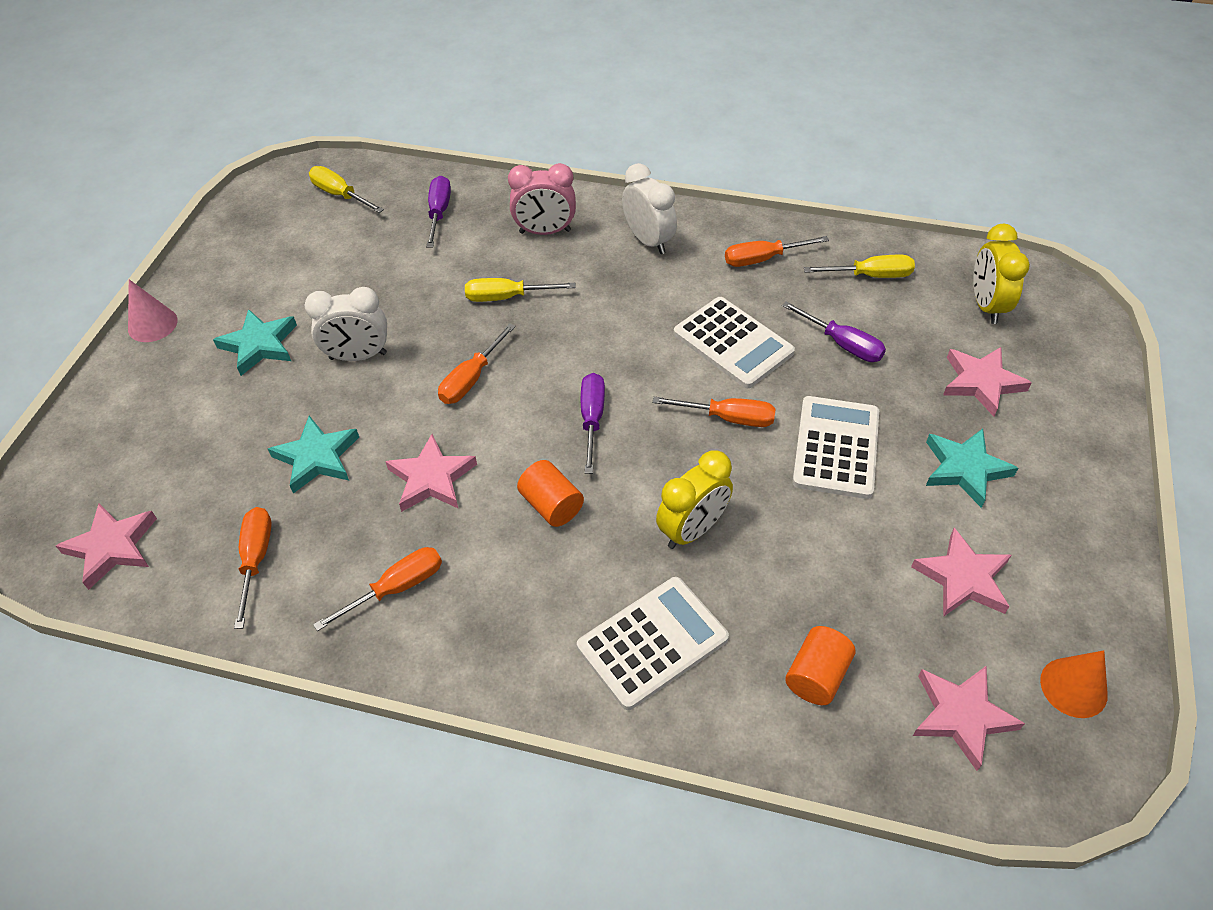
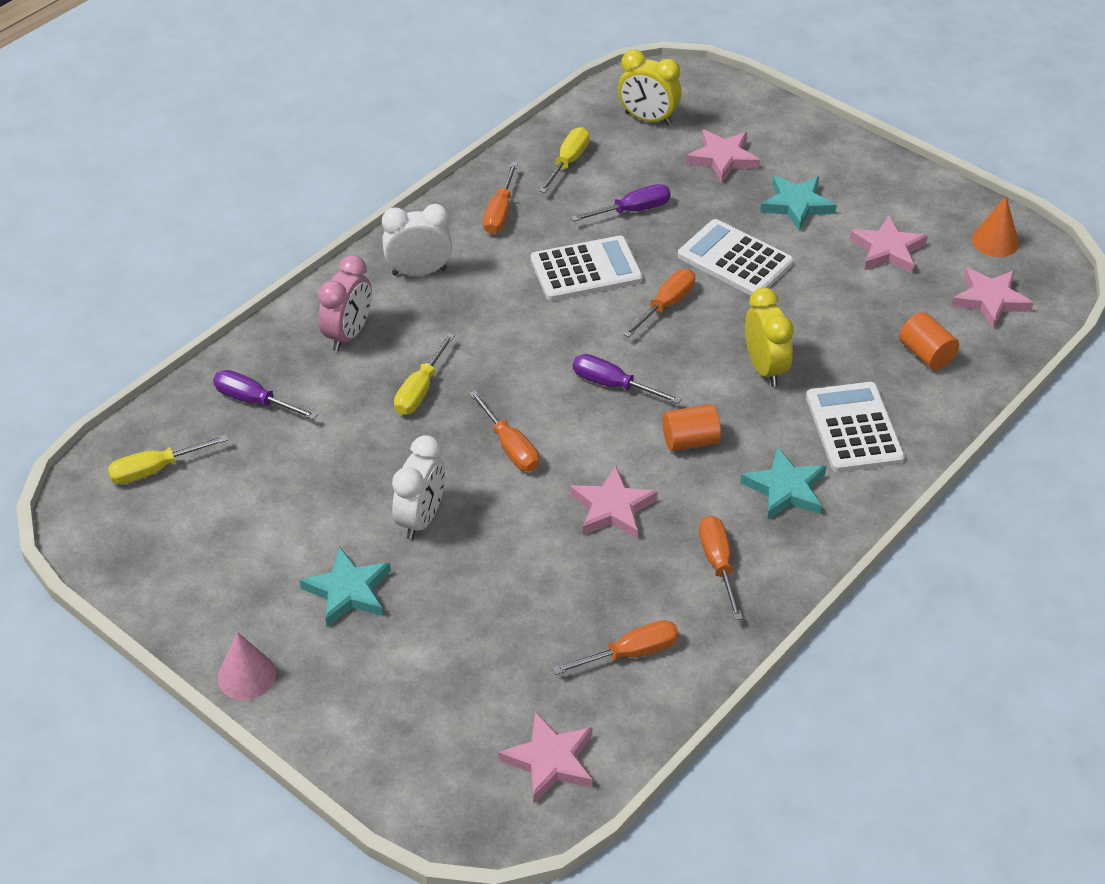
camera: 65 degrees left, 5 degrees down
(256, 559) = (631, 653): orange screwdriver -> orange screwdriver turned 135 degrees clockwise
(317, 457) = (535, 581): turquoise star -> turquoise star (785, 489)

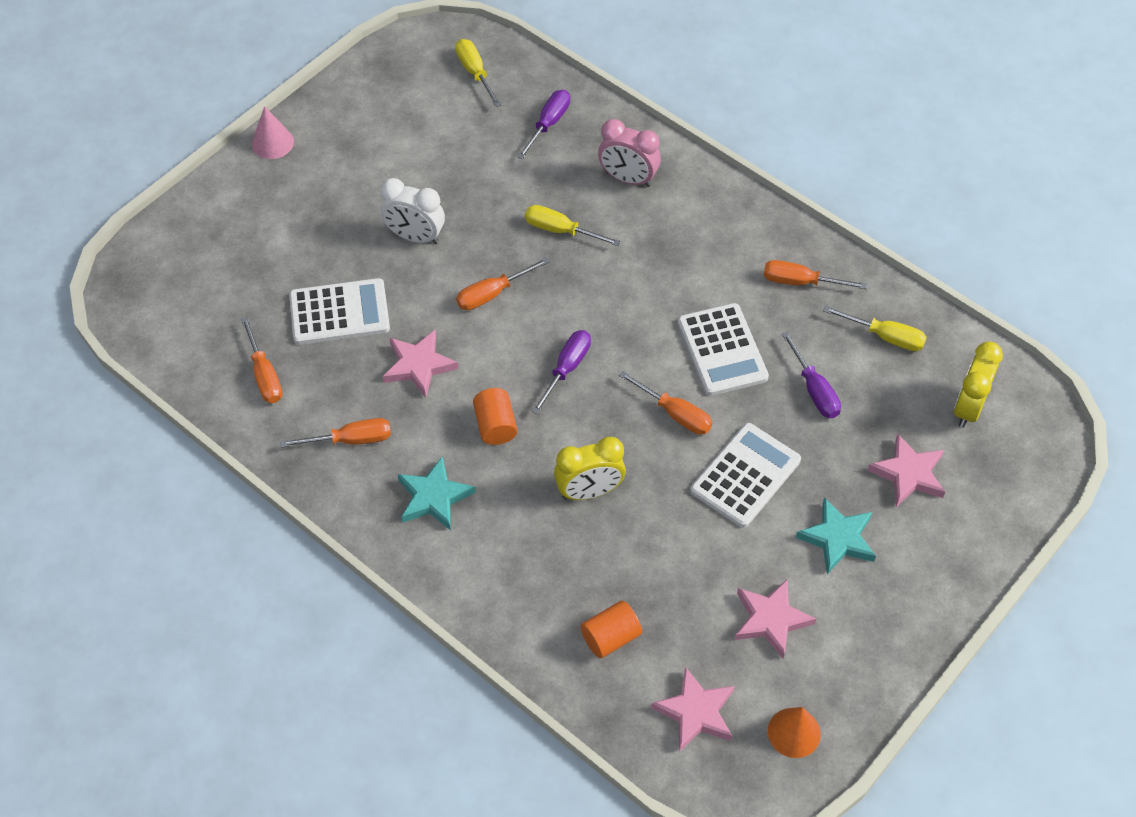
camera: 90 degrees right, 10 degrees up
(348, 591) = (345, 195): turquoise star -> none
(419, 272) = (712, 224): white clock -> none
(550, 761) = (172, 322): pink star -> none
(853, 428) = (508, 560): white calculator -> white calculator (339, 312)

